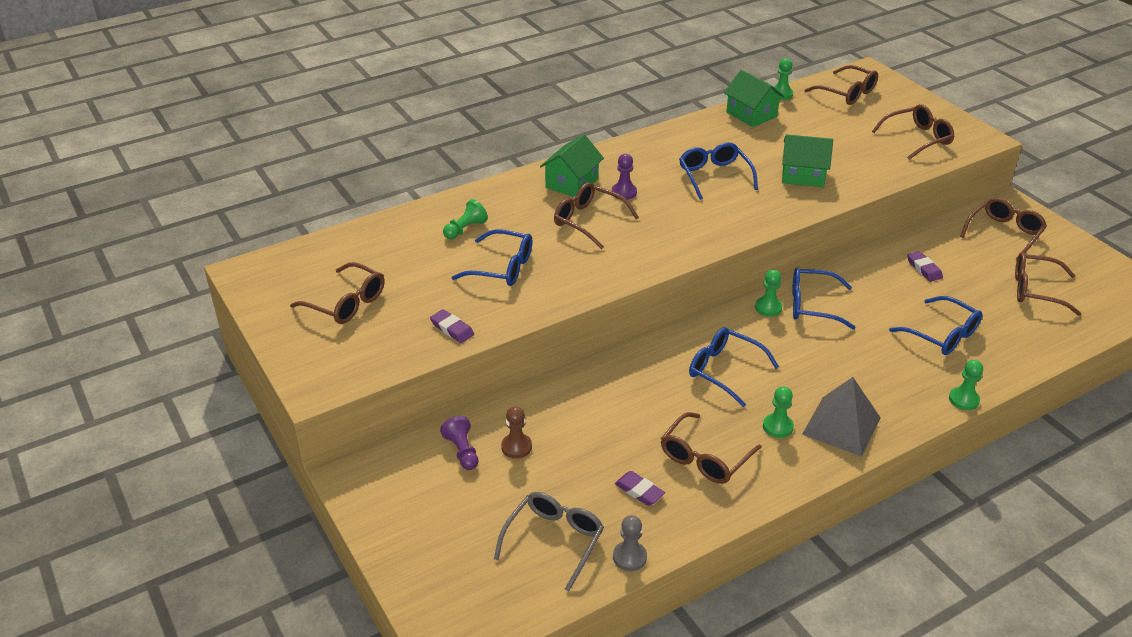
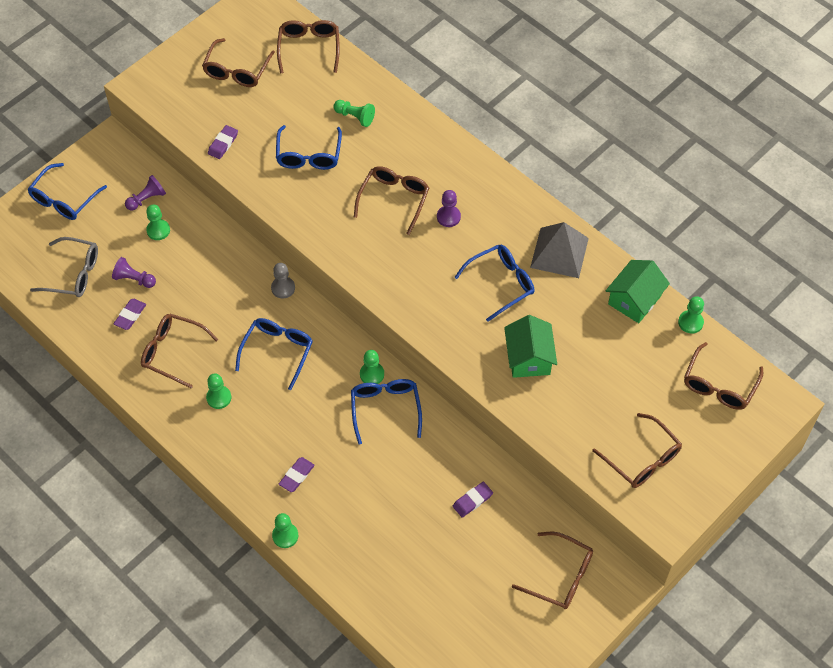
camera: 75 degrees right, 20 degrees up
(516, 447) = (158, 230): brown pawn -> green pawn
(571, 183) = (451, 174): green house -> none
(584, 480) = (134, 279): none -> purple pawn
(629, 557) = (67, 321): grey pawn -> grey pawn (283, 288)
(841, 425) = (230, 443): grey pyramid -> grey pyramid (559, 252)
(888, 380) = (296, 476): none -> purple eraser
(941, 334) = (372, 517): blue glasses -> blue glasses (64, 199)
(1037, 290) = (467, 603): brown glasses -> brown glasses (309, 49)

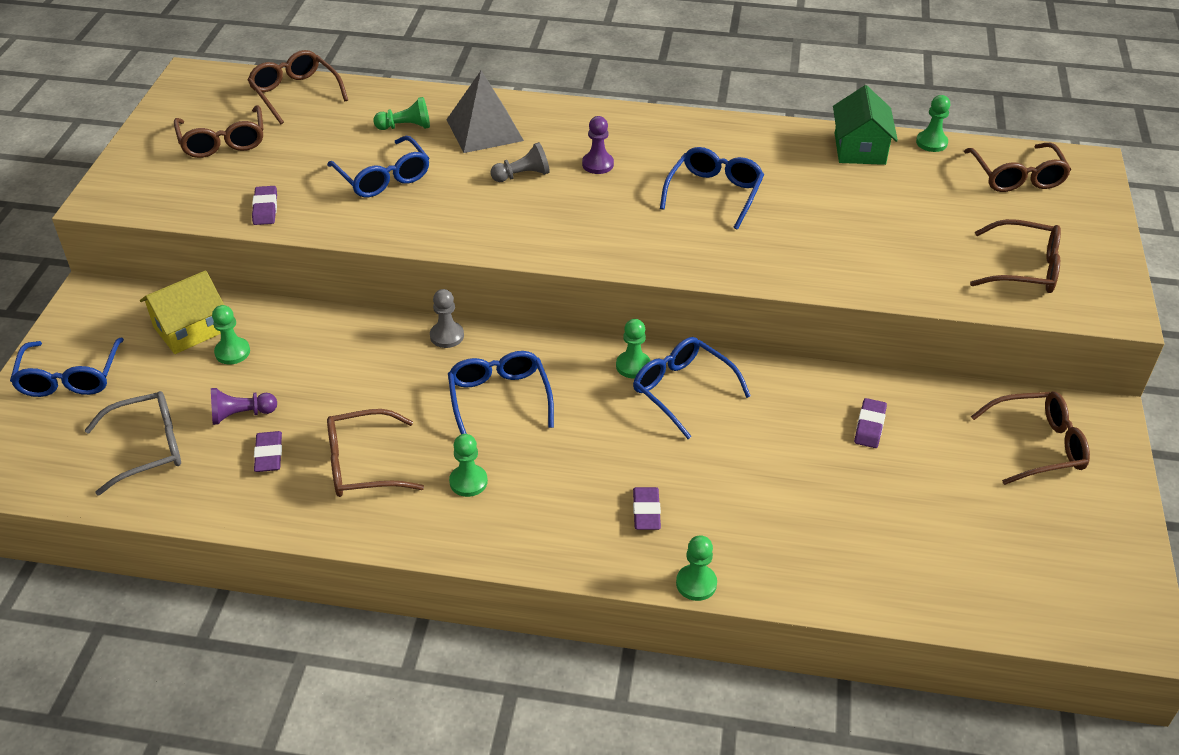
camera: 35 degrees left, 15 degrees down
(147, 199) = (190, 329): purple pawn -> yellow house
(394, 200) = (522, 175): brown glasses -> grey pawn
(529, 358) = (814, 240): green house -> none
(559, 252) = (744, 144): grey pyramid -> grey pyramid (484, 130)

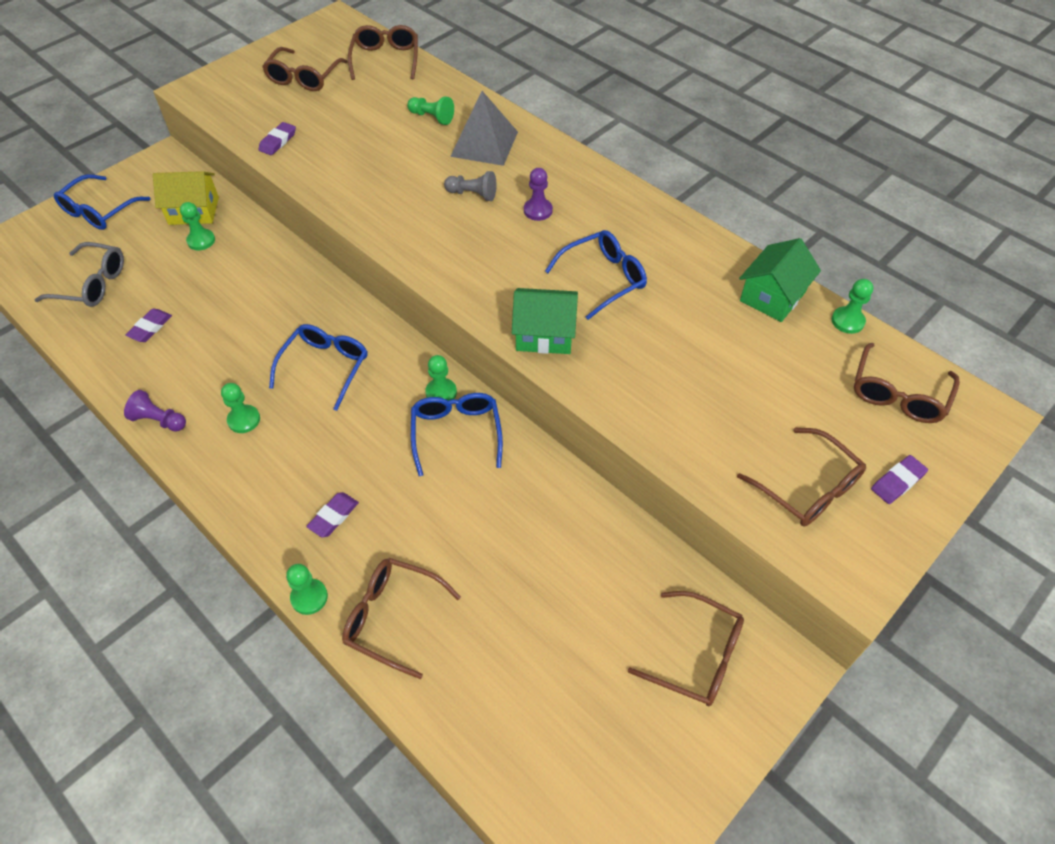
camera: 35 degrees right, 10 degrees up
(241, 415) = (163, 289): purple pawn -> purple pawn (159, 420)
(364, 464) = (195, 368): brown glasses -> brown glasses (393, 618)
(383, 177) = (376, 151): blue glasses -> none
(447, 336) = (339, 298): grey pawn -> none
(713, 256) = (544, 334): none -> green house
(869, 426) = (569, 549): purple eraser -> purple eraser (897, 481)

